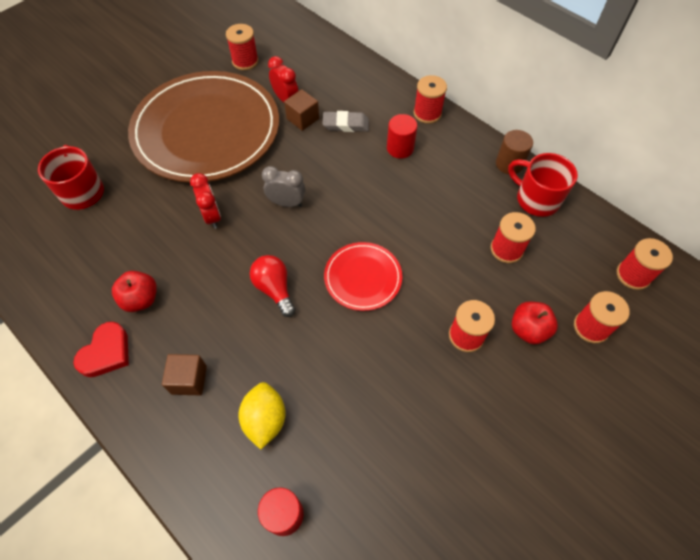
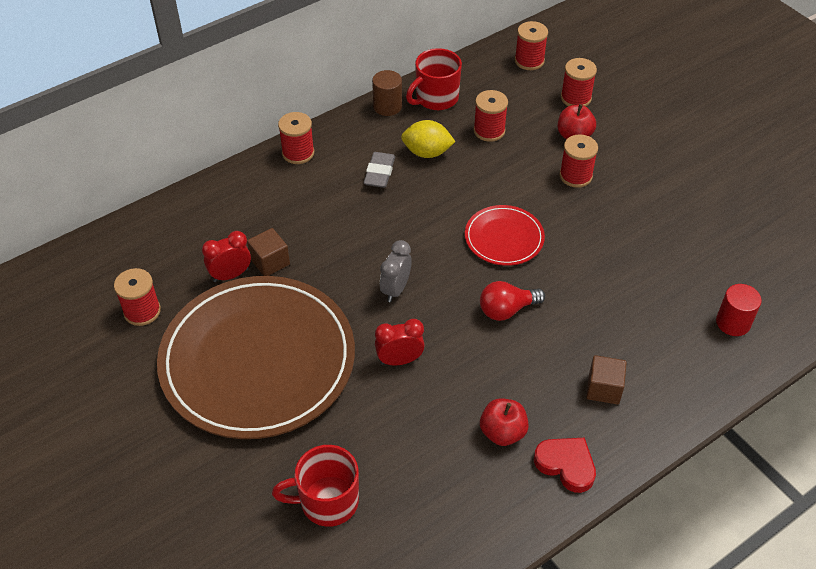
camera: 80 degrees left, 10 degrees down
(265, 420) = (648, 329): yellow lemon -> yellow lemon (427, 152)
(345, 125) = (292, 224): grey eraser -> grey eraser (379, 173)
(400, 148) = (342, 183): red cylinder -> none

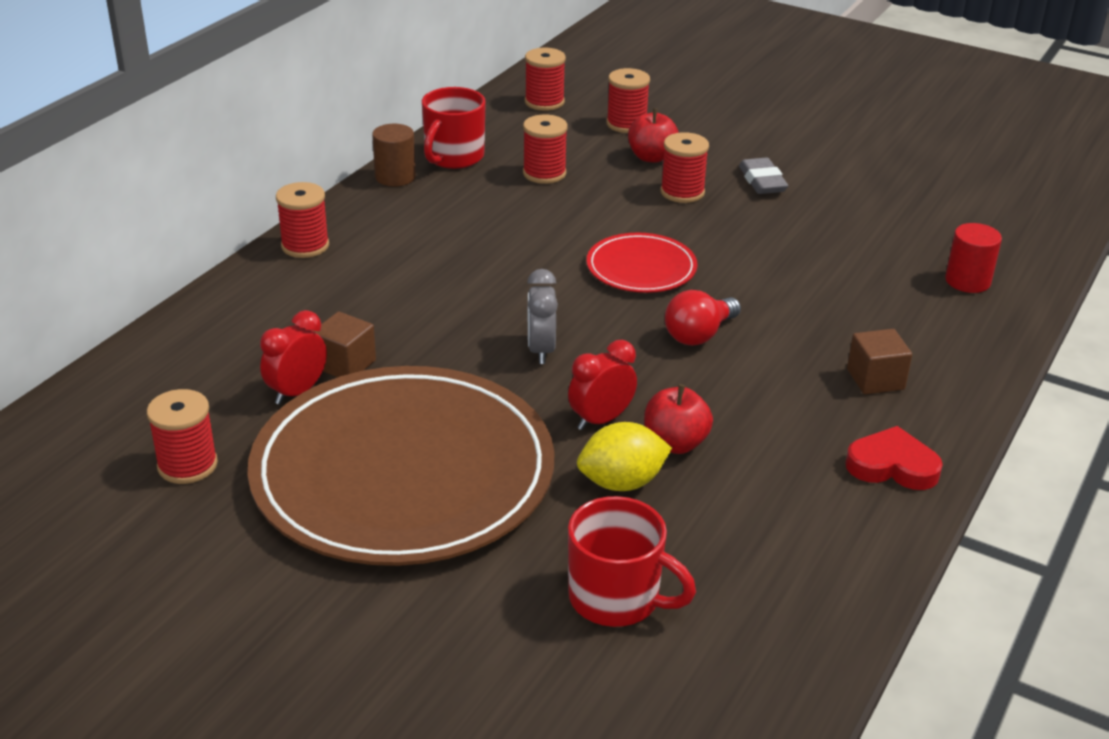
camera: 25 degrees left, 15 degrees down
(327, 501) = (616, 598): red mug -> red mug turned 120 degrees counterclockwise
(379, 173) = (432, 242): grey eraser -> grey eraser (762, 181)
(427, 152) = (481, 209): yellow lemon -> yellow lemon (622, 482)
(502, 432) = (789, 456): red apple -> red apple (675, 443)

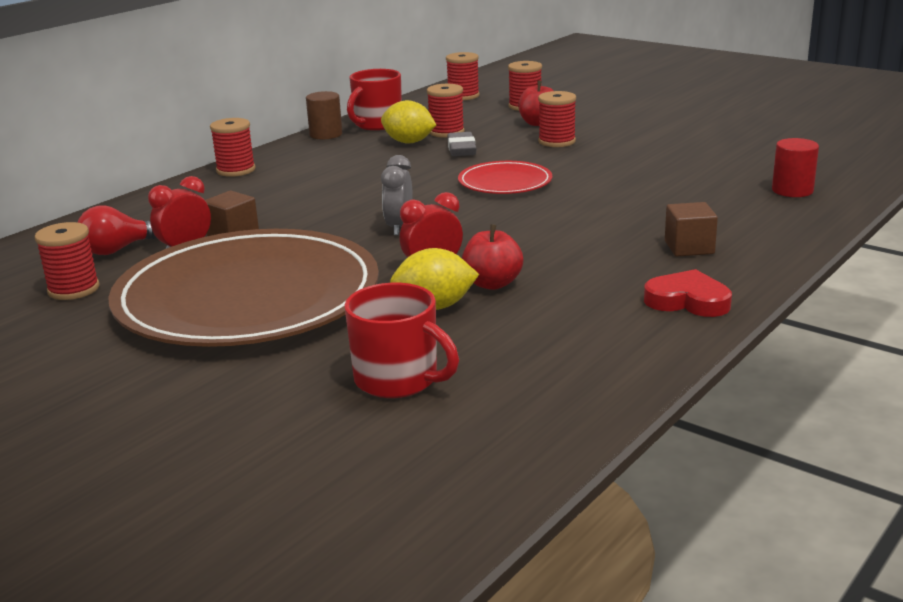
camera: 10 degrees right, 10 degrees down
(504, 192) = (409, 142): none -> yellow lemon
(699, 335) = (539, 220): red light bulb -> red light bulb (118, 249)
(762, 181) = (627, 135): grey eraser -> grey eraser (461, 149)

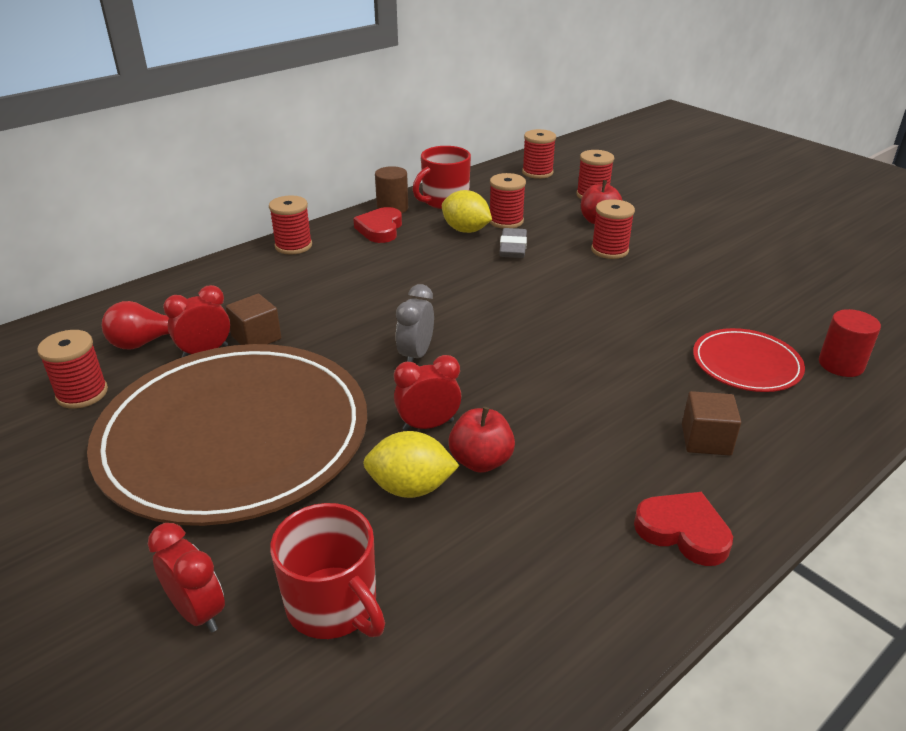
camera: 10 degrees right, 10 degrees up
(274, 400) = (198, 612): none -> red clock
(321, 150) = (380, 229): none -> red heart
(505, 182) = (541, 303): red plate -> red plate (746, 364)

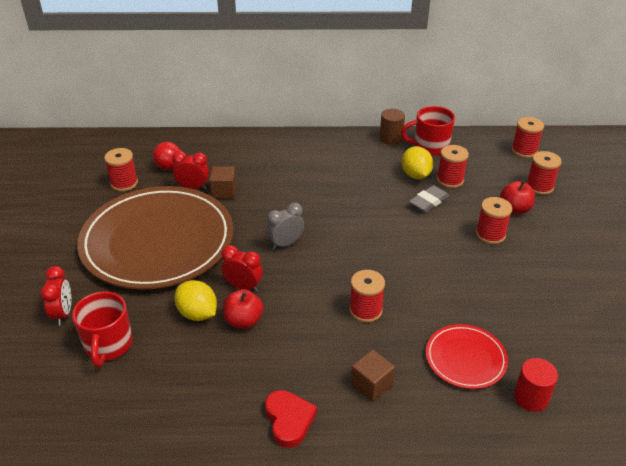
camera: 40 degrees right, 5 degrees up
(293, 246) = (305, 141): red spool -> red spool (365, 310)
(380, 229) = (365, 151): red heart -> none

